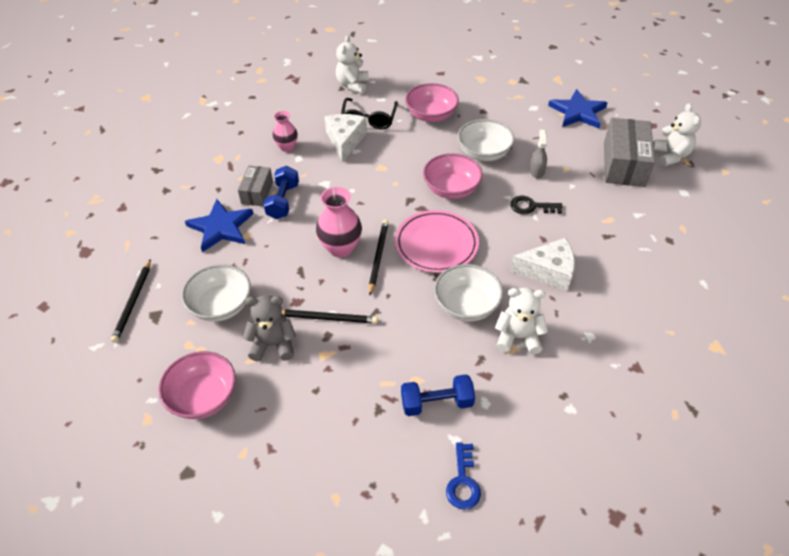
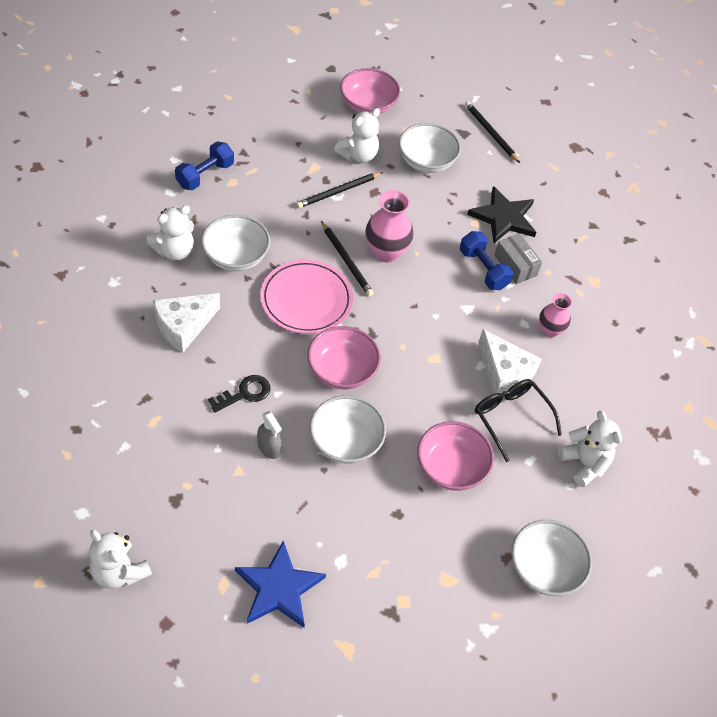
camera: 135 degrees right, 5 degrees up
(221, 227) = (504, 218): blue star -> black star
(273, 344) = (358, 155): grey teddy bear -> white teddy bear
(425, 62) = (545, 568): none -> white bowl
(463, 482) = (153, 140): blue key -> none
(624, 164) = (173, 519): grey box -> none

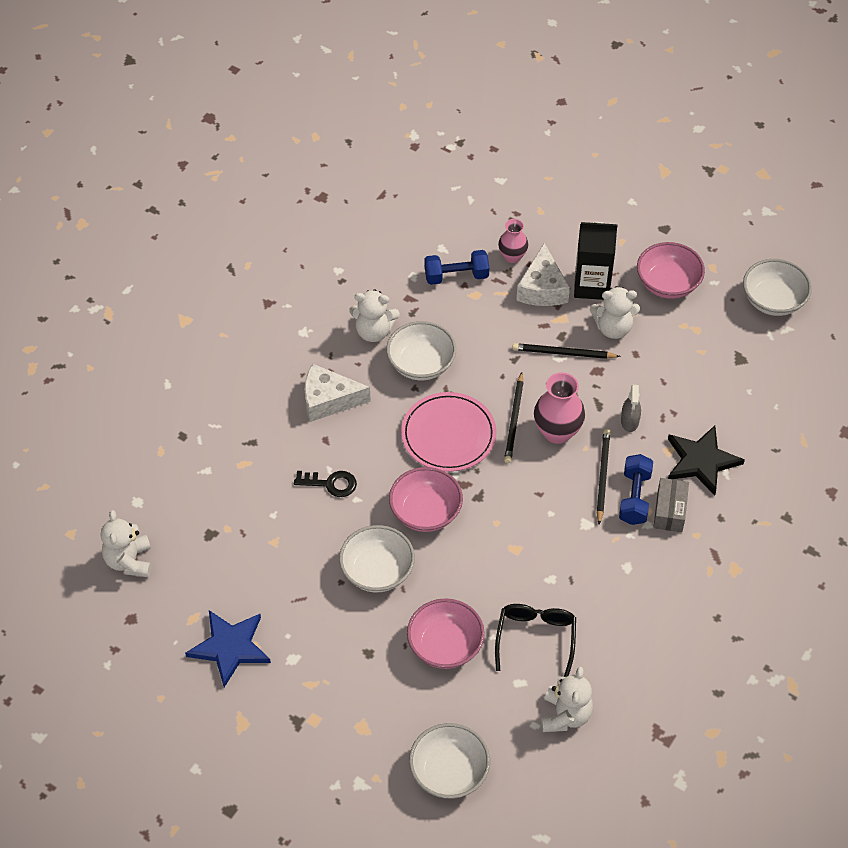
camera: 45 degrees right, 0 degrees up
(269, 447) = (313, 538): grey spray bottle -> grey spray bottle (629, 421)
(315, 132) = (591, 285): none -> black carton
(426, 161) = (675, 367): white bowl -> white bowl (773, 300)
(490, 133) = (768, 372): black pencil -> black pencil (602, 476)
(504, 372) = (566, 598): white cheese -> white cheese (542, 288)
(550, 330) = (646, 587): pink vase -> pink vase (512, 256)

